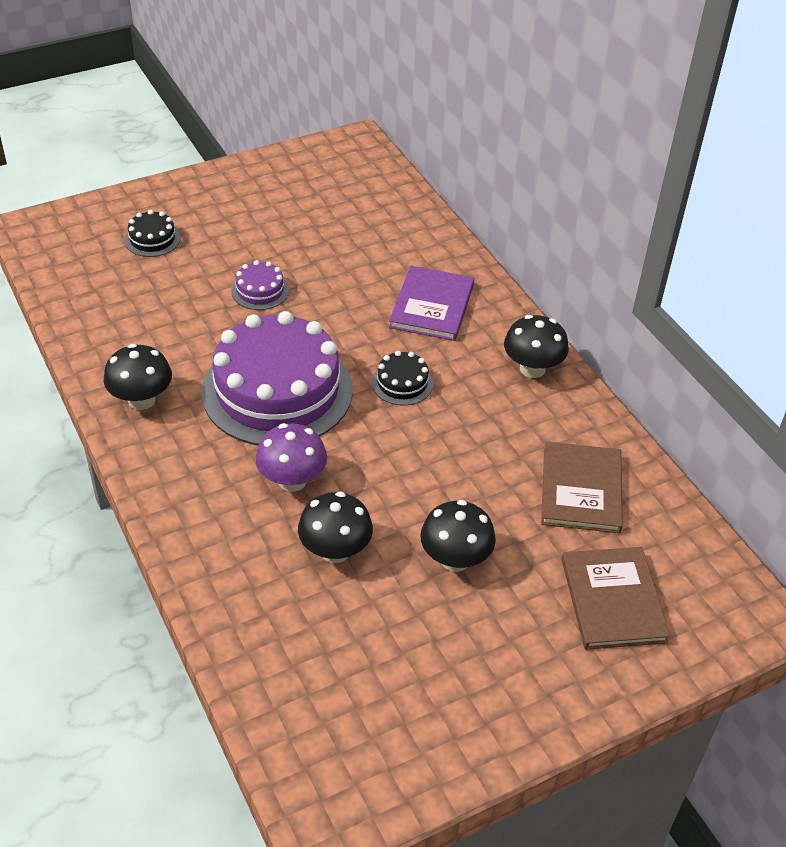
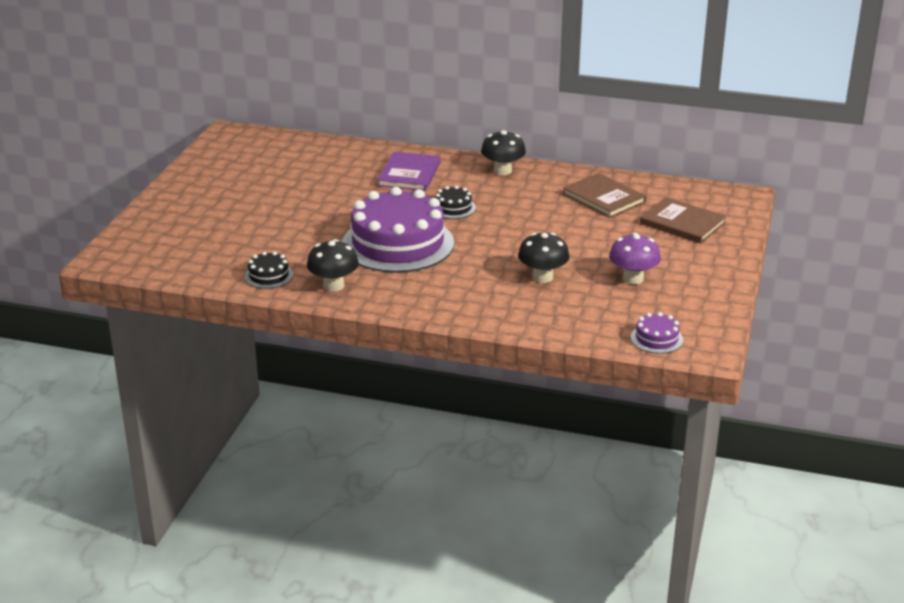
camera: 45 degrees left, 15 degrees down
(152, 239) = (194, 227): black cake -> black cake (268, 276)
(260, 290) = (306, 214): purple cake -> purple cake (656, 339)
(292, 480) = (473, 268): purple mushroom -> purple mushroom (633, 279)
(432, 306) = (409, 174): purple book -> purple book turned 45 degrees clockwise
(455, 559) = (598, 249): black mushroom -> none

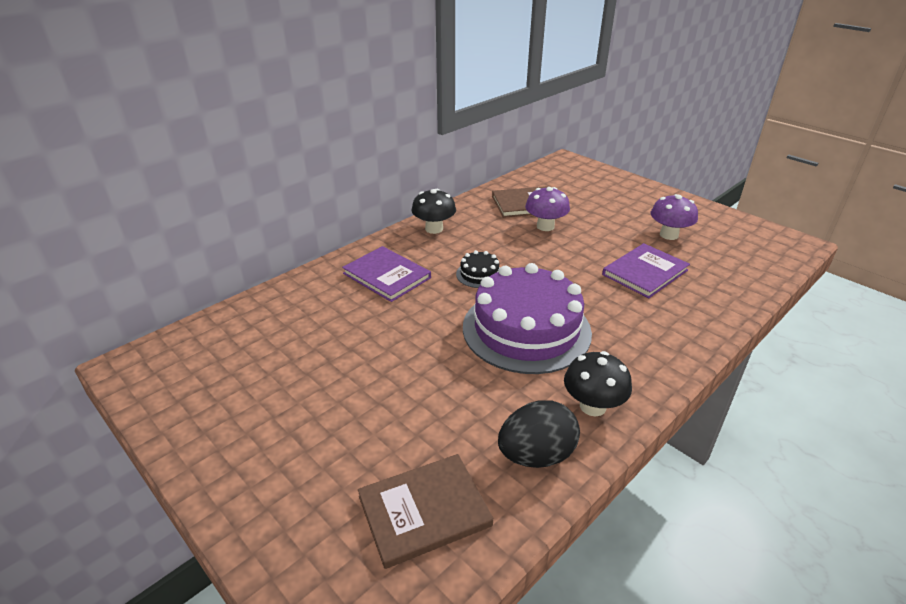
camera: 60 degrees left, 5 degrees up
(268, 276) = (536, 455): black cake -> black egg
(542, 277) = (645, 272): black mushroom -> purple book
(571, 216) = (545, 226): none -> purple mushroom
(656, 339) = (773, 256): purple cake -> none
(682, 223) = (591, 190): brown book -> brown book (424, 511)

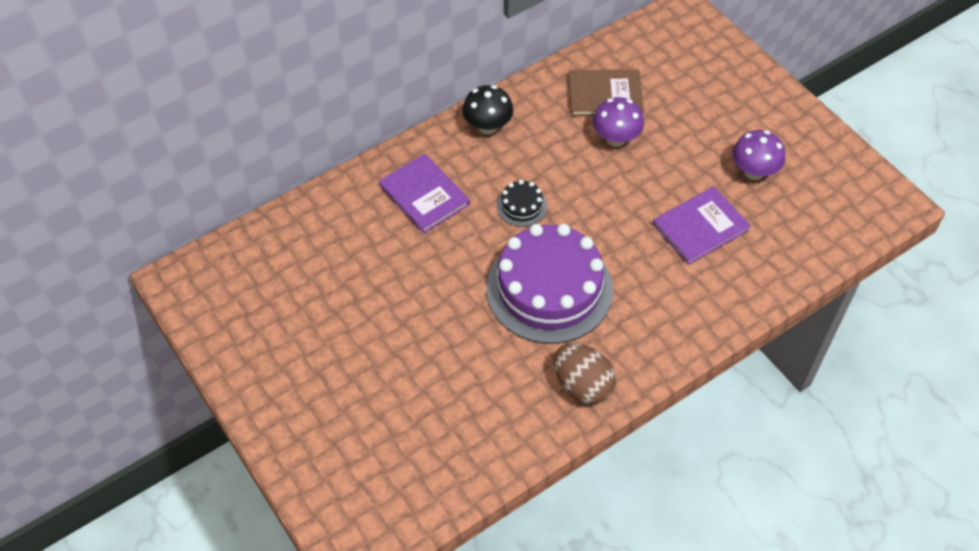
camera: 10 degrees right, 20 degrees up
(424, 511) = (417, 459): brown book -> none
(536, 455) = (518, 425): black egg -> none
(593, 406) = (582, 385): black mushroom -> brown egg

